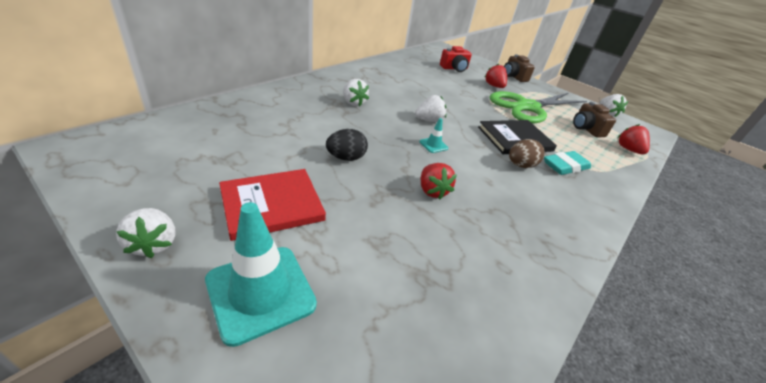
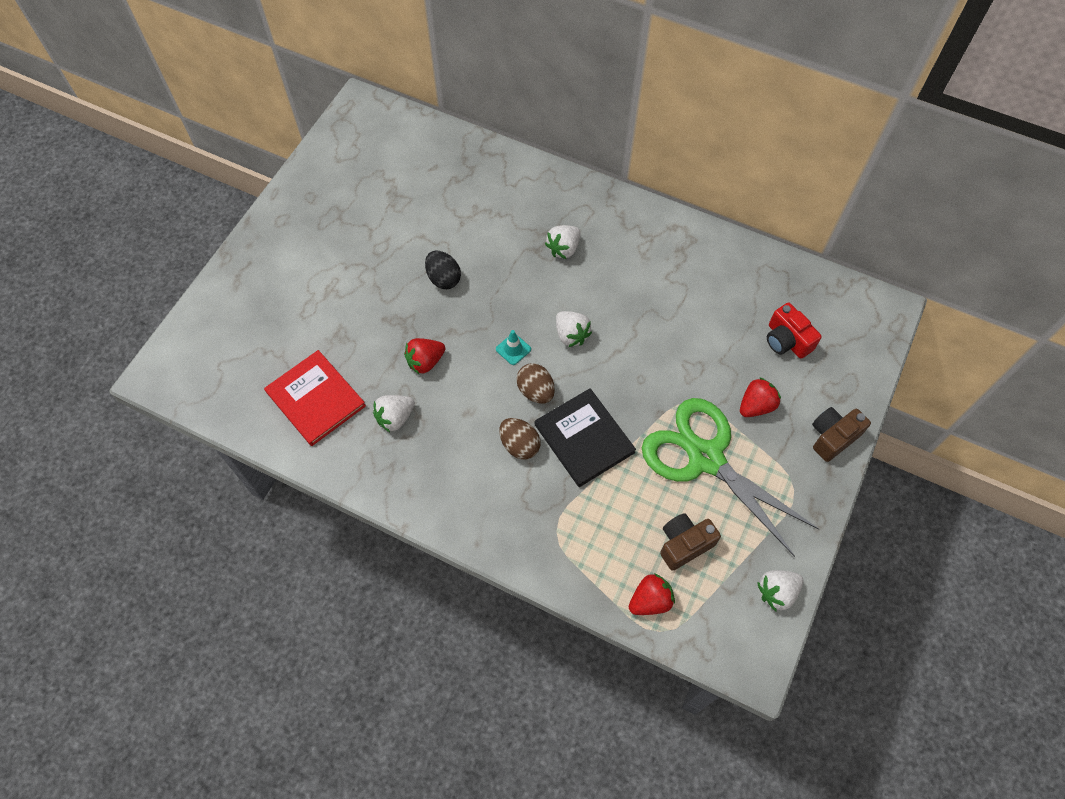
camera: 80 degrees right, 25 degrees up
(153, 244) = (290, 210): white strawberry -> white strawberry (395, 418)
(261, 292) = (271, 282): turquoise traffic cone -> none
(272, 205) = (352, 253): red book -> red book (315, 399)
(473, 146) = (536, 391): none -> brown egg
(565, 166) = (547, 499): turquoise eraser -> none

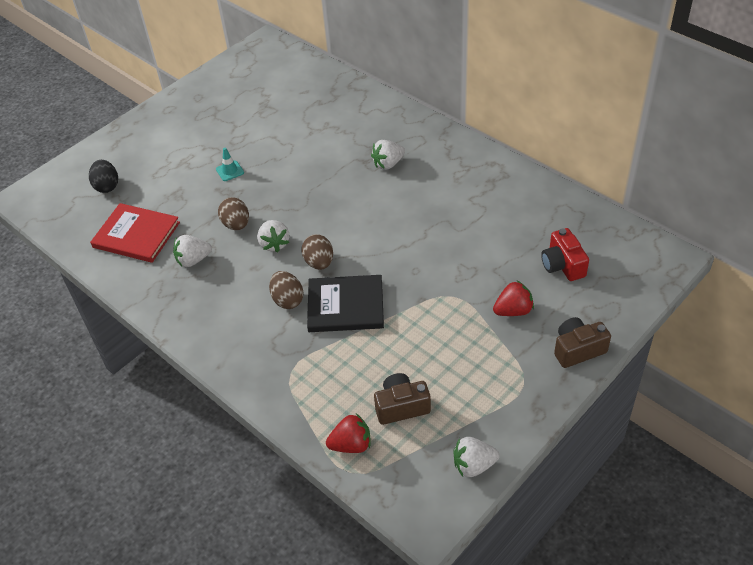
camera: 20 degrees right, 15 degrees down
(315, 399) = (136, 235): red book -> red book turned 45 degrees counterclockwise
(425, 361) = (236, 224): red strawberry -> brown egg
(443, 278) = (278, 169): black egg -> black egg (107, 186)
(513, 349) = (313, 228): turquoise traffic cone -> turquoise traffic cone (230, 171)
(571, 335) = (368, 227): white strawberry -> white strawberry (274, 244)
(584, 438) = (345, 306): black book -> black book turned 75 degrees counterclockwise
(705, 458) = (449, 342): green scissors -> none

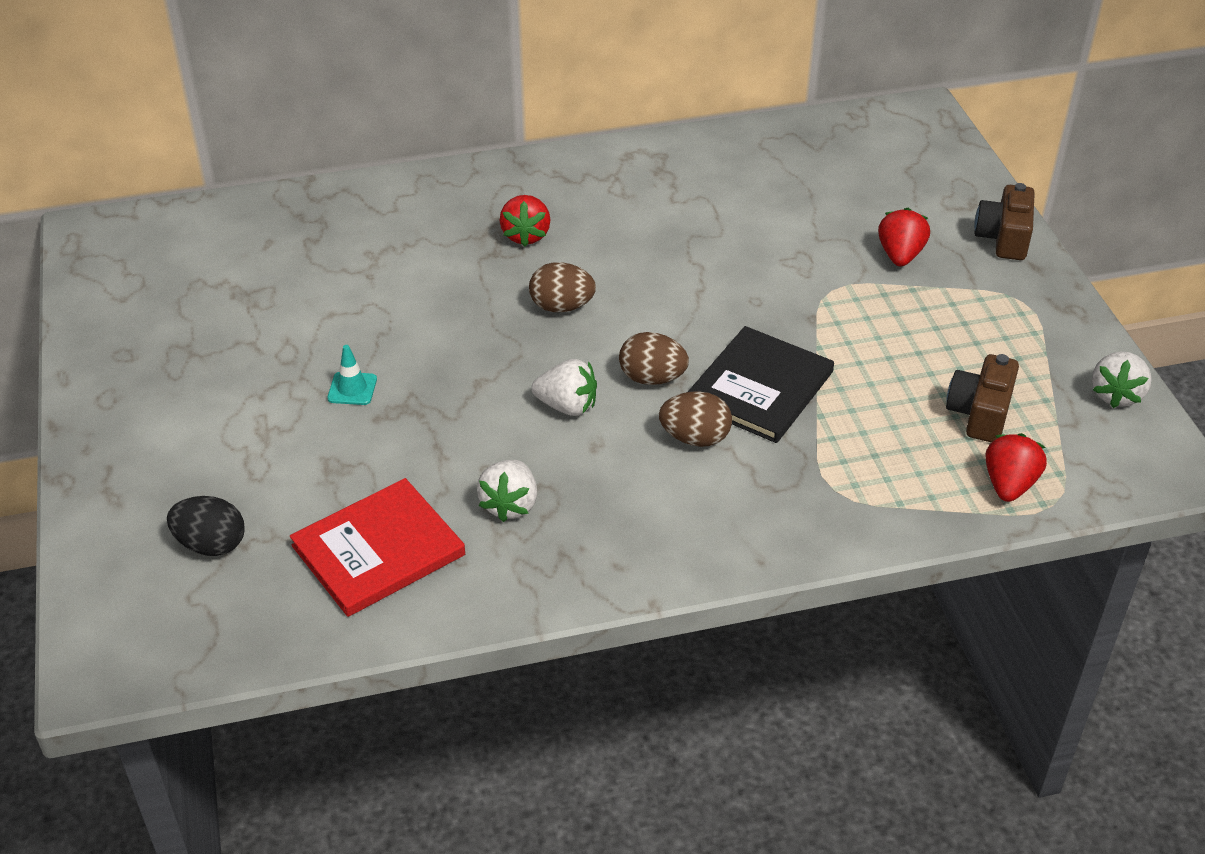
camera: 60 degrees left, 5 degrees down
(236, 224) = (482, 428): brown egg -> brown egg (562, 307)
(388, 164) = (526, 235): white strawberry -> red strawberry
(562, 265) = (861, 186): red camera -> none

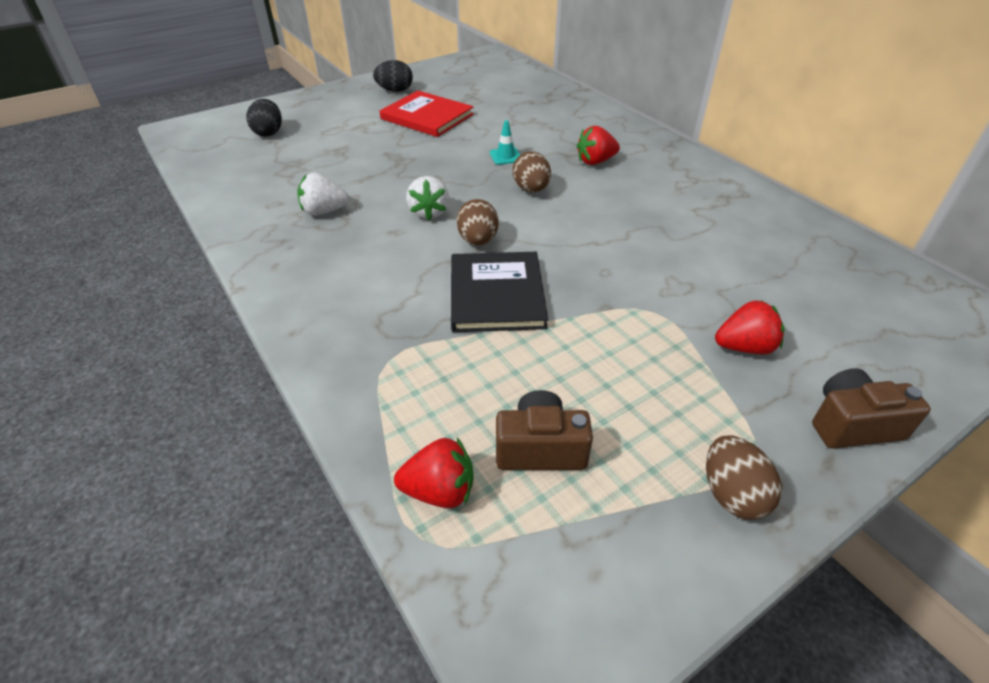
camera: 70 degrees right, 0 degrees up
(155, 371) = (395, 91): none -> black egg
(352, 389) = (408, 140): turquoise traffic cone -> turquoise traffic cone (505, 156)
(378, 551) = (273, 178): red book -> red book (427, 117)
(695, 438) = (421, 273): brown egg -> brown egg (732, 494)
(760, 388) = (496, 294): black book -> black book turned 75 degrees clockwise
(1116, 394) = (648, 584): white strawberry -> none

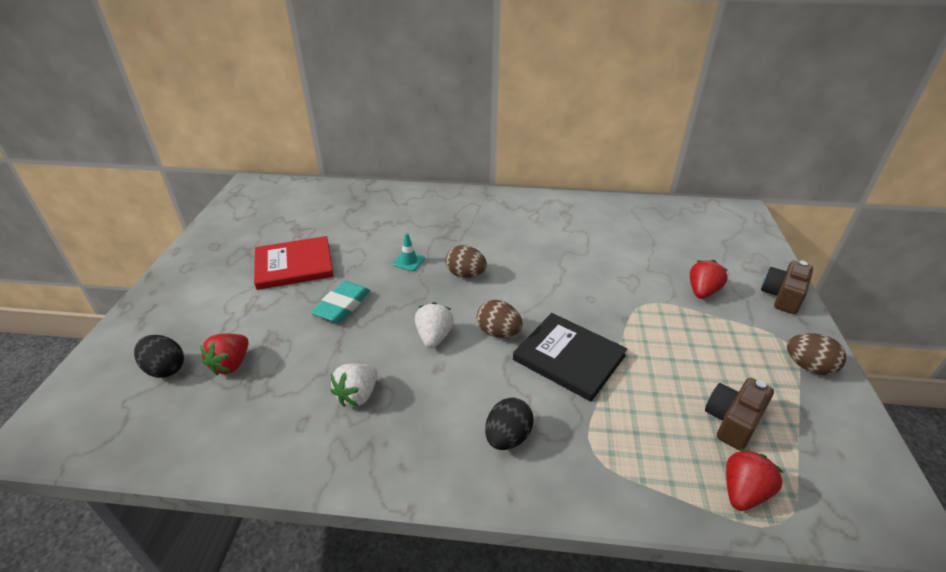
camera: 50 degrees left, 5 degrees down
(395, 91) = (222, 258): black egg -> black egg (507, 437)
(410, 157) = (342, 305): none -> turquoise eraser
(429, 212) = (434, 337): white strawberry -> white strawberry turned 120 degrees counterclockwise
(595, 161) = (468, 231): red strawberry -> red strawberry (231, 364)

